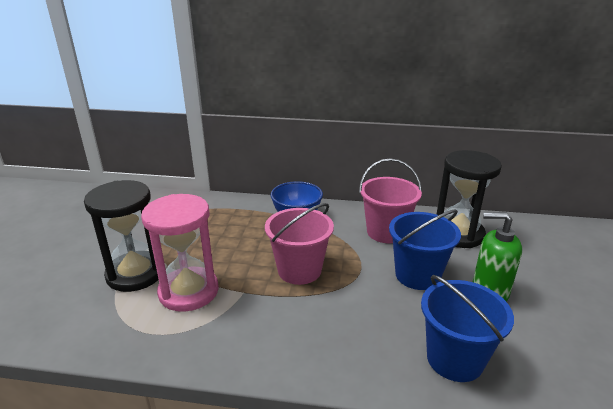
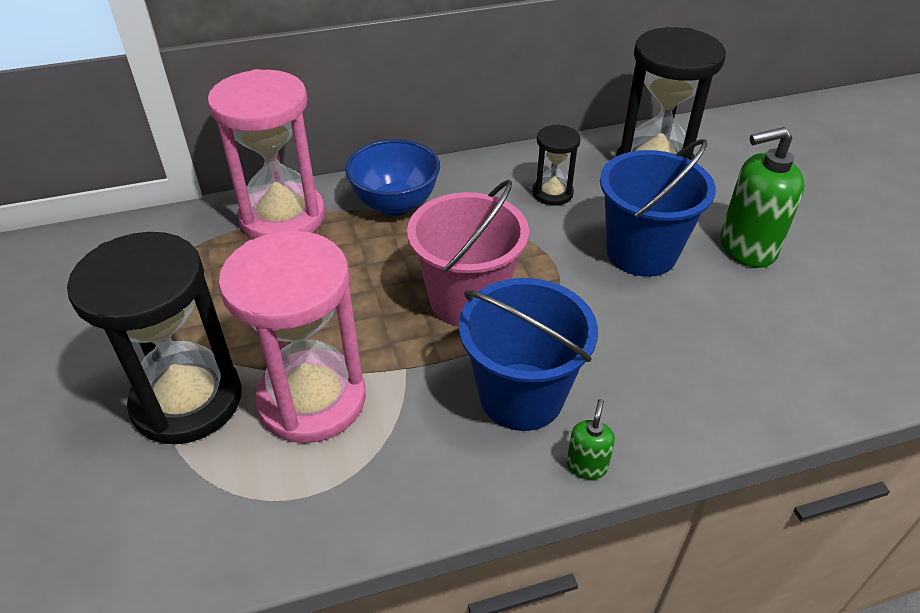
camera: 25 degrees left, 15 degrees up
(238, 208) = (282, 217): none -> pink hourglass
(302, 373) = (587, 465): none -> green soap dispenser
(386, 232) = (552, 193): pink bucket -> black hourglass
(454, 359) = (765, 365): blue bucket -> blue bucket (521, 396)

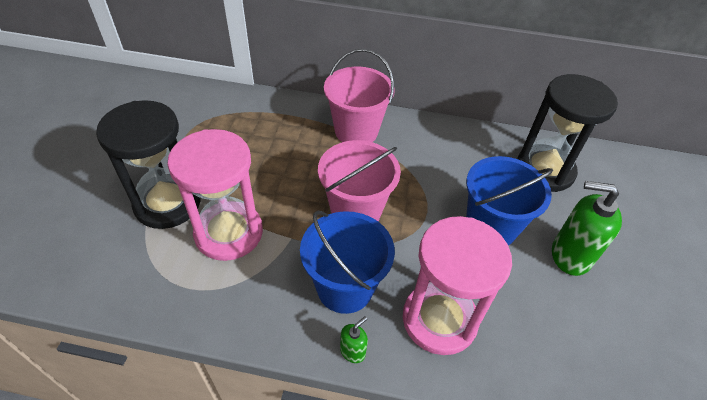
camera: 25 degrees right, 5 degrees up
(282, 217) = (287, 114): pink hourglass -> pink hourglass (439, 319)
(395, 204) = (356, 131): blue bowl -> pink bucket
(552, 193) = (460, 162): black hourglass -> none

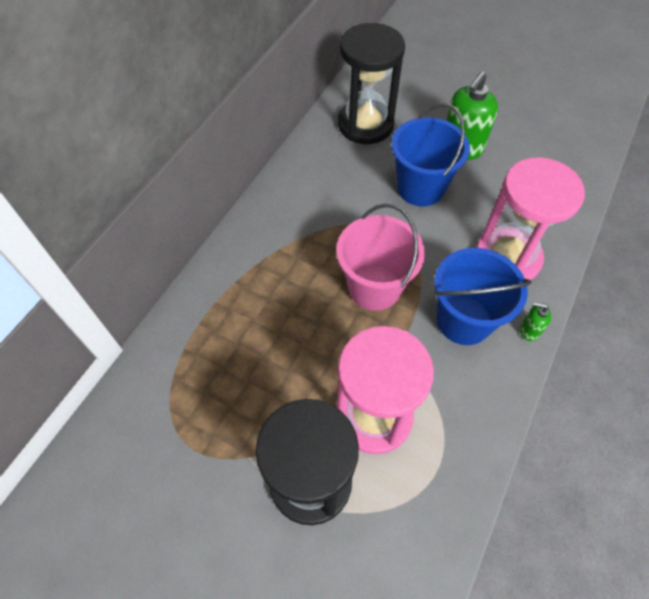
camera: 70 degrees left, 10 degrees up
(353, 351) = (529, 330): green soap dispenser -> green soap dispenser turned 45 degrees counterclockwise
(356, 131) = (258, 256): pink bucket -> none

